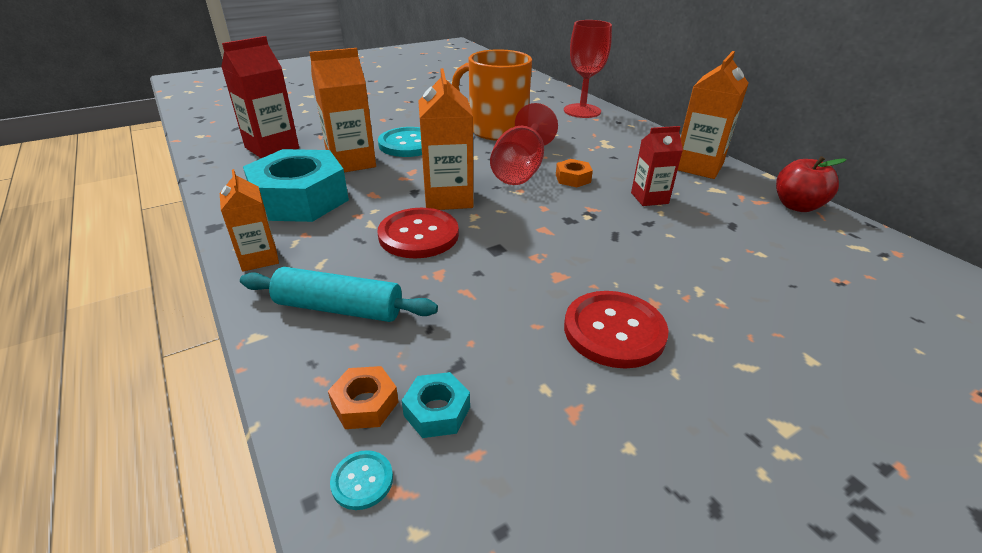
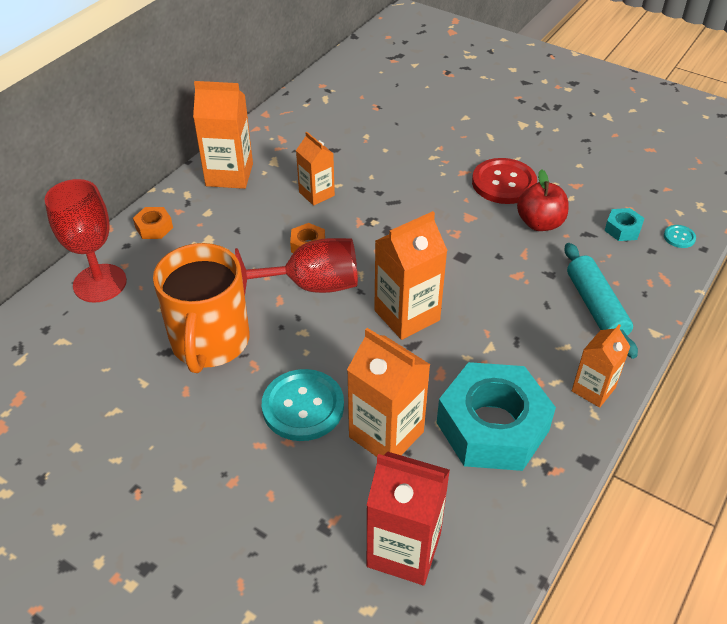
camera: 115 degrees left, 10 degrees up
(365, 404) = (645, 256): orange nut -> orange nut (154, 227)
(418, 235) = (480, 307): red button -> none
(649, 198) = (316, 194): red carton -> orange carton
(797, 206) = (278, 122): red apple -> red apple (540, 223)

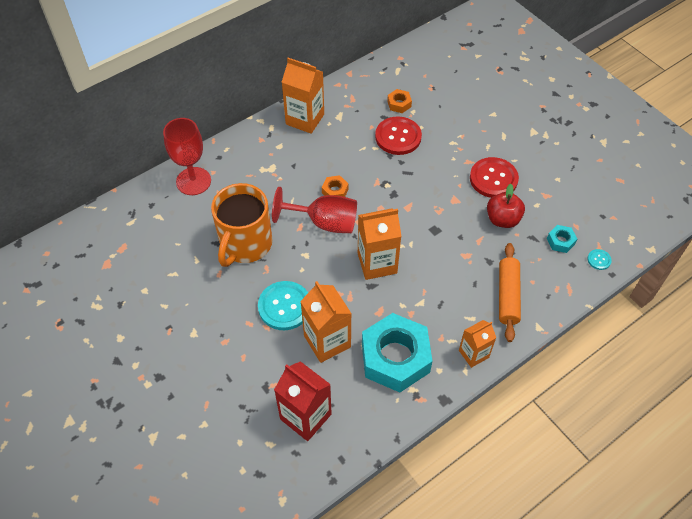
camera: 20 degrees right, 10 degrees up
(154, 227) = (241, 148): orange nut -> orange nut (399, 104)
(316, 194) = (357, 151): orange carton -> none
(361, 166) = (398, 137): none -> red button
(596, 307) = (508, 296): turquoise rolling pin -> orange rolling pin

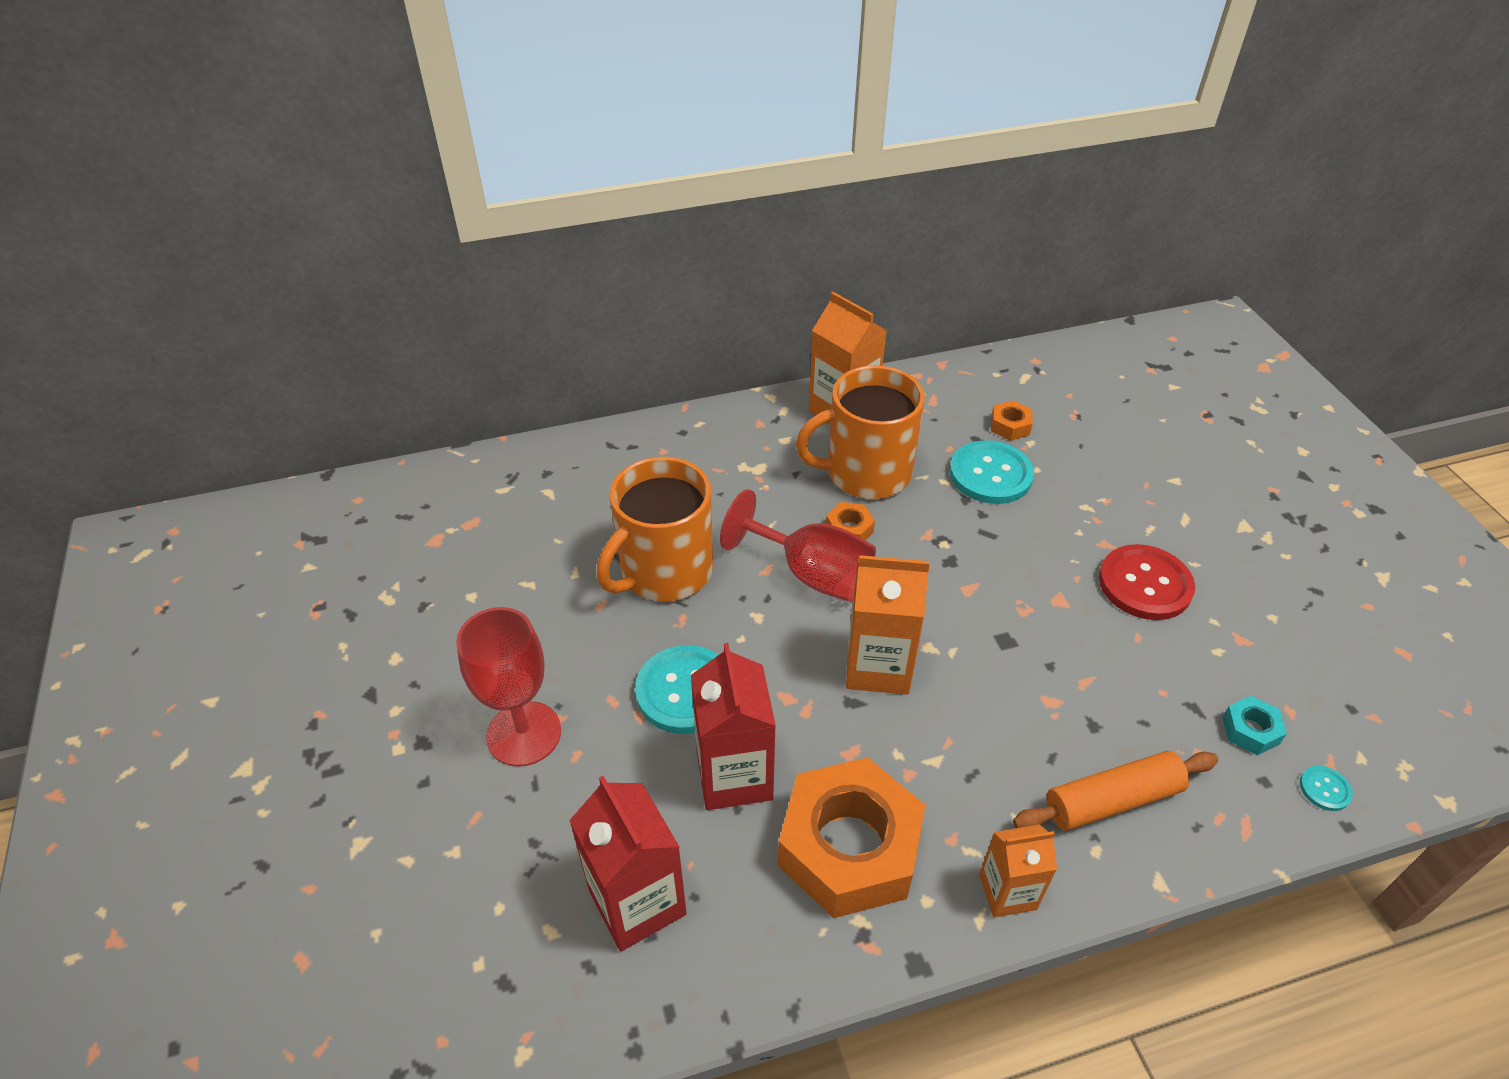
camera: 20 degrees right, 10 degrees down
(193, 181) = (627, 456): red goblet -> red goblet (524, 733)
(327, 341) = (734, 775): orange carton -> red carton
(331, 154) = (866, 473): none -> orange mug
(395, 358) = (849, 848): turquoise nut -> orange nut
(398, 137) = (990, 474): red button -> turquoise button
(502, 219) = (1142, 658): red apple -> none
(508, 296) = (1112, 800): orange rolling pin -> orange rolling pin turned 45 degrees clockwise

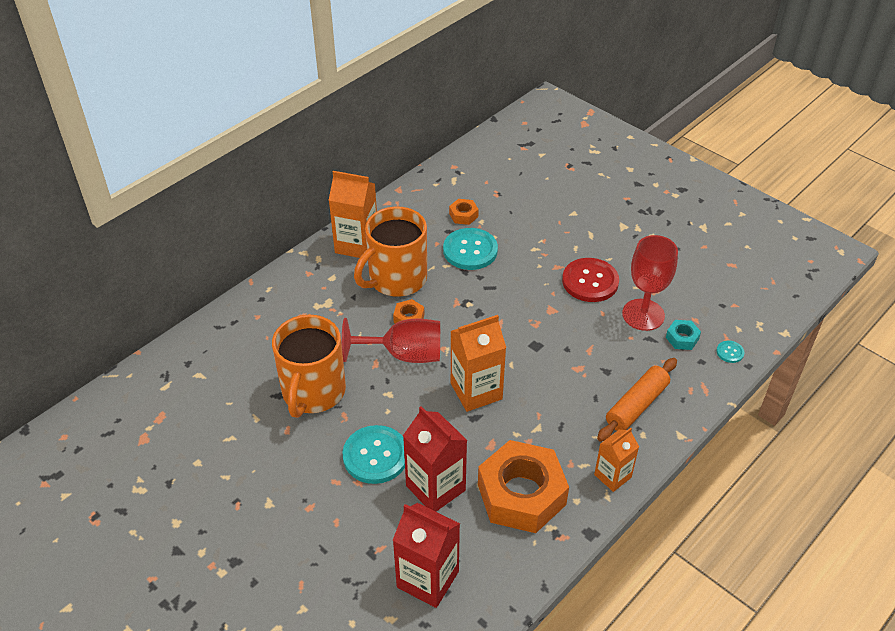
camera: 30 degrees left, 0 degrees up
(524, 733) = (295, 525): red goblet -> red goblet (643, 315)

